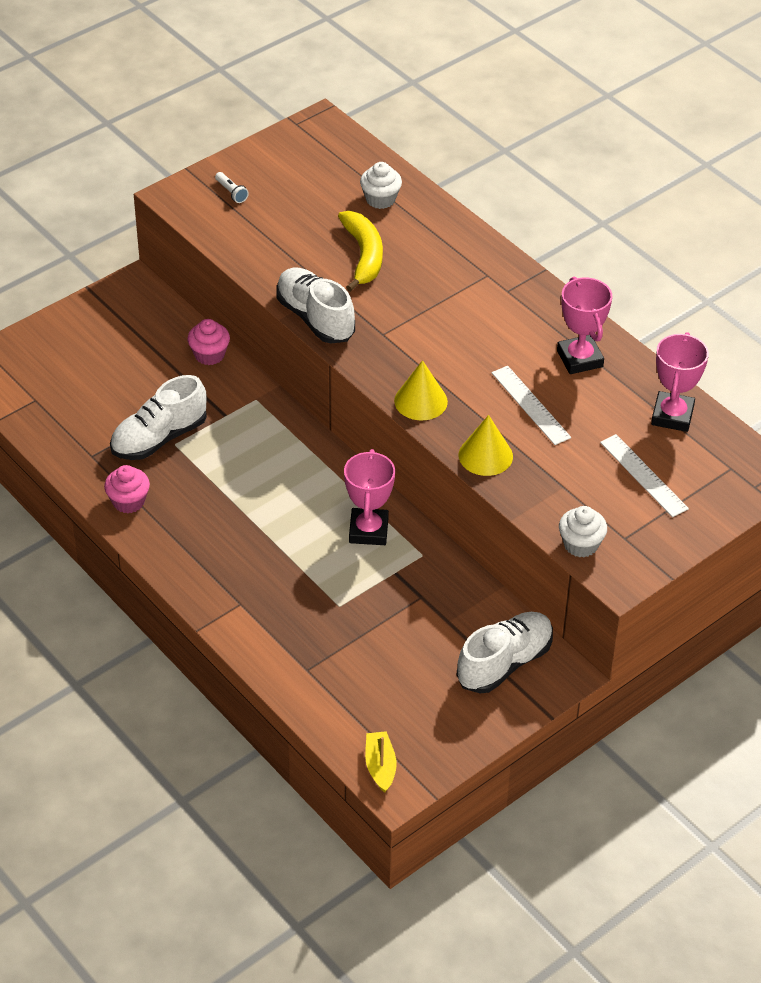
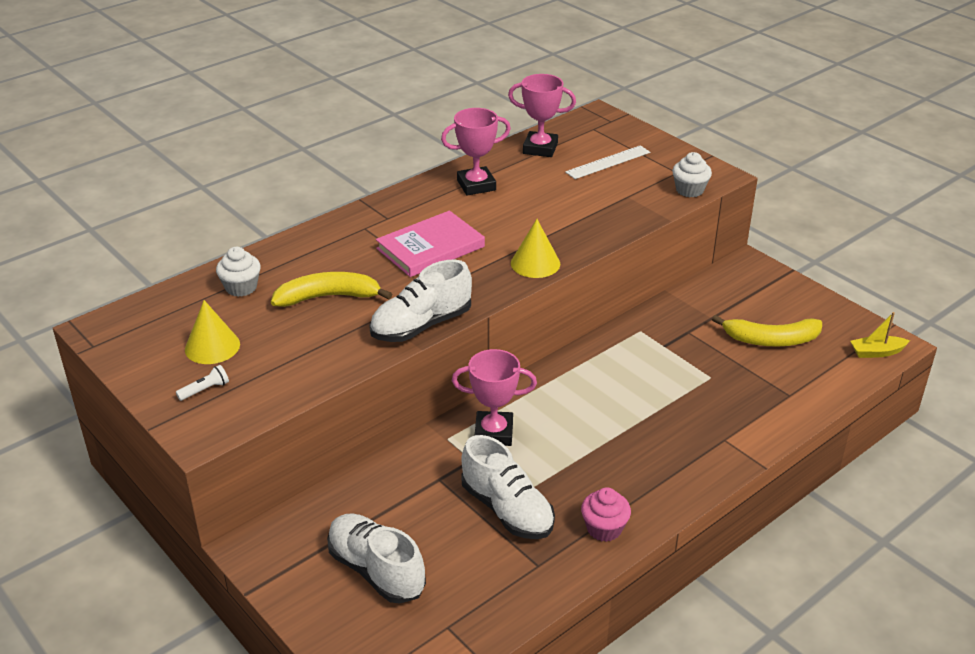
camera: 90 degrees left, 10 degrees down
(209, 355) = (377, 476): pink cupcake -> none
(368, 530) = (617, 361): pink trophy -> pink trophy (494, 433)
(404, 670) = (771, 340): none -> yellow banana
(450, 323) = (430, 248): none -> pink book
(485, 455) = (599, 231): yellow cone -> yellow cone (212, 346)
(504, 663) = (747, 290): white shoe -> white shoe (376, 570)
(530, 405) = (534, 209): white ruler -> none

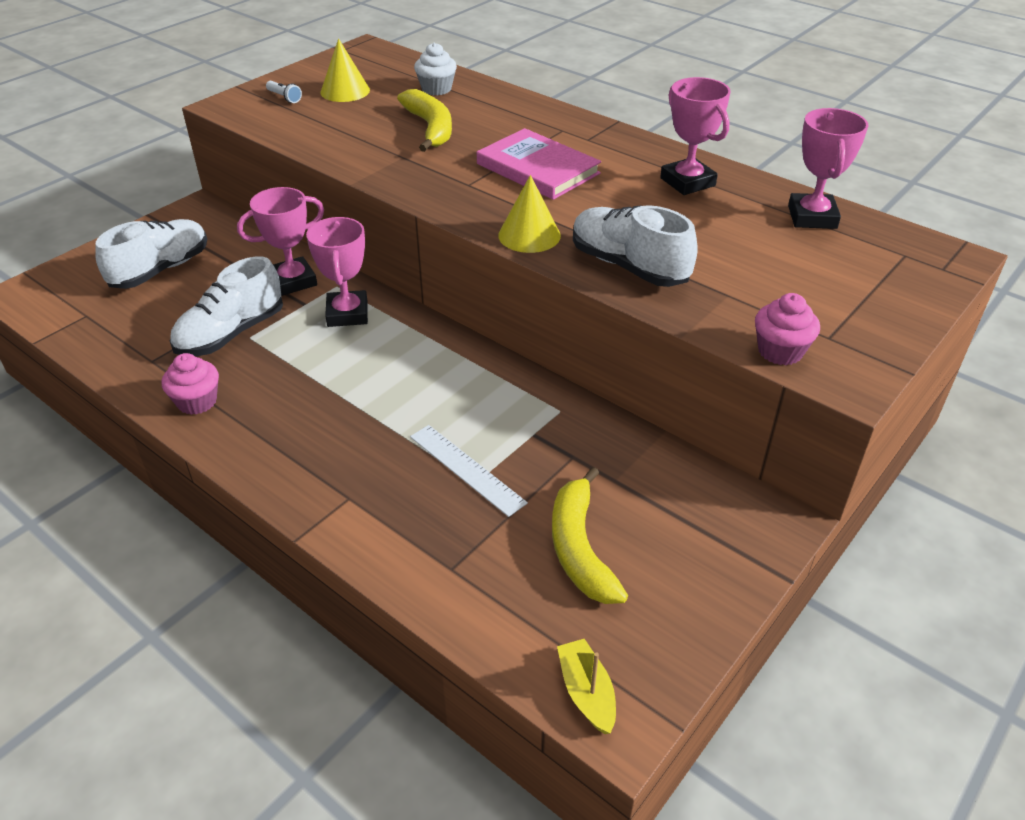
camera: 80 degrees right, 5 degrees up
(421, 325) = (390, 179): white shoe -> white shoe (628, 266)
(430, 468) = (293, 281): none -> pink trophy
(608, 162) = (813, 273): white ruler -> white ruler (466, 469)
(689, 190) = (780, 351): white cupcake -> pink cupcake

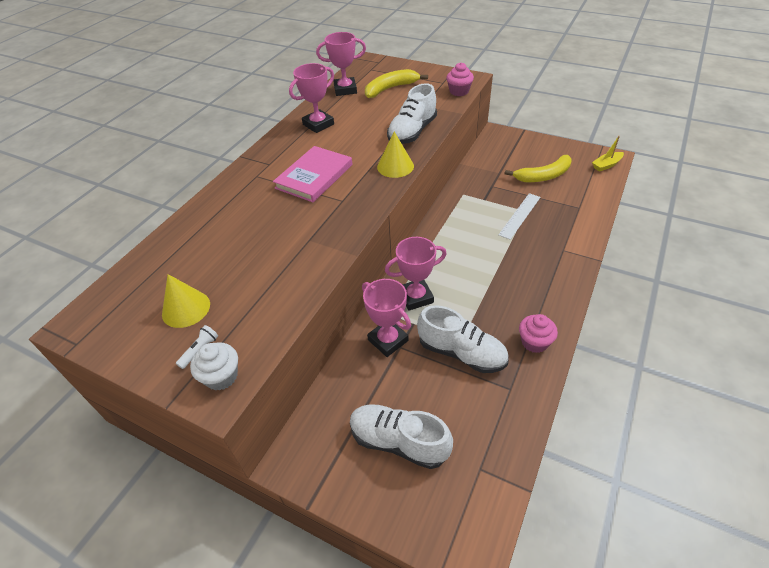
camera: 100 degrees left, 5 degrees up
(430, 128) = (259, 236): yellow banana -> yellow banana (390, 88)
(436, 89) = (184, 250): white cupcake -> white cupcake (221, 376)

